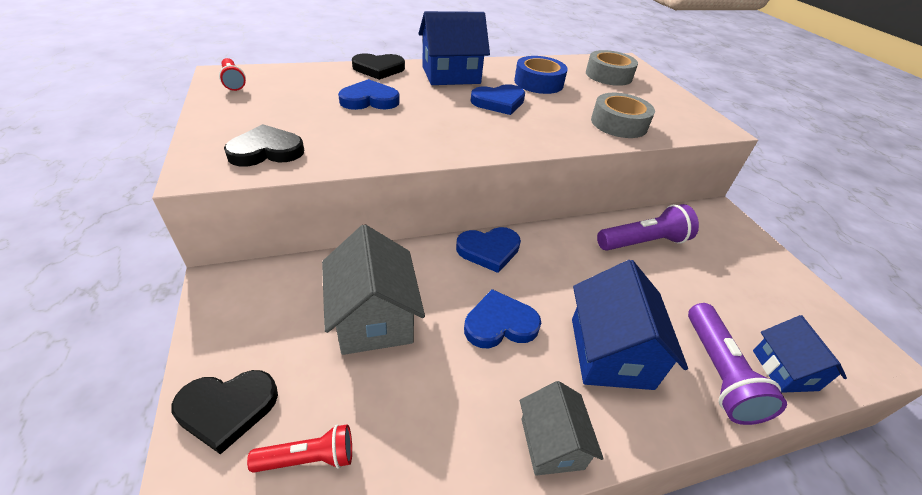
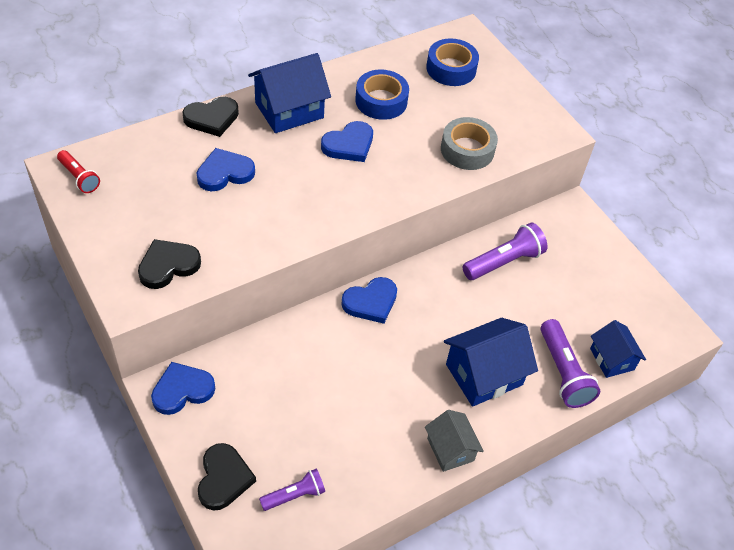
camera: 15 degrees left, 10 degrees up
(227, 409) = (224, 478): black heart -> black heart turned 60 degrees counterclockwise
(309, 458) = (295, 495): red flashlight -> purple flashlight
(374, 318) = (297, 388): grey house -> none
(500, 324) = (396, 370): blue heart -> blue heart (182, 390)
(608, 75) = (451, 69): grey tape -> blue tape
(610, 352) = (484, 374): blue house -> blue house turned 75 degrees clockwise

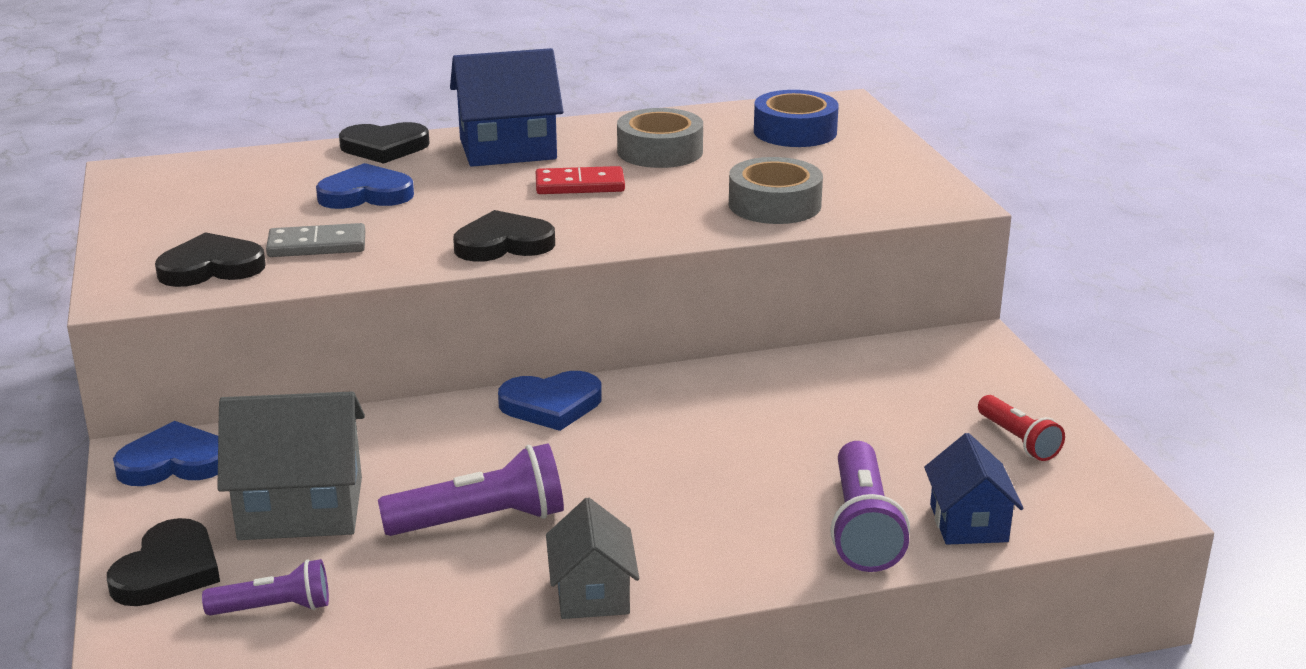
camera: 20 degrees right, 25 degrees down
(79, 178) = (149, 181): red flashlight -> red flashlight (1018, 440)
(221, 232) = (317, 245): none -> grey domino
(272, 415) = (301, 508): none -> grey house
(330, 213) = (503, 244): none -> black heart
(349, 145) = (580, 185): blue heart -> red domino
(381, 101) = (660, 151): blue tape -> grey tape
(484, 374) = (707, 510): blue house -> none
(504, 261) = (816, 386): purple flashlight -> purple flashlight (482, 521)

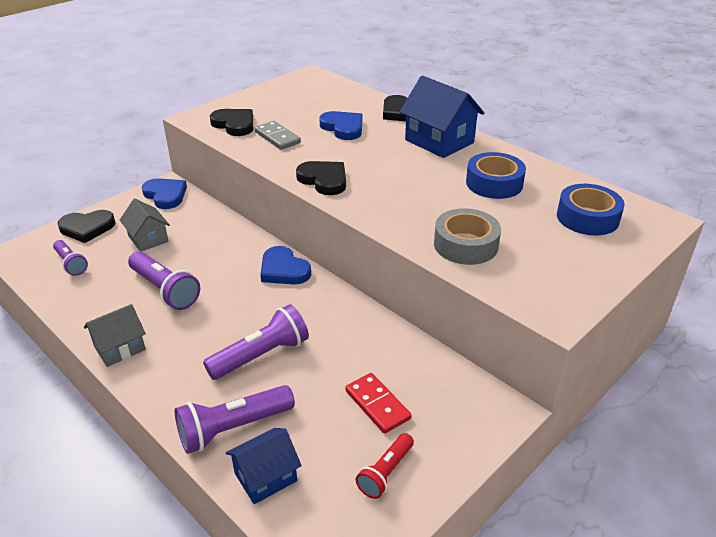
camera: 60 degrees right, 10 degrees up
(301, 508) = (148, 239): grey house -> grey house, size x0.62
(580, 185) = (418, 176): red domino -> red domino (377, 405)
(660, 151) = (494, 183): grey tape -> blue tape
(733, 471) = (262, 355): none -> purple flashlight

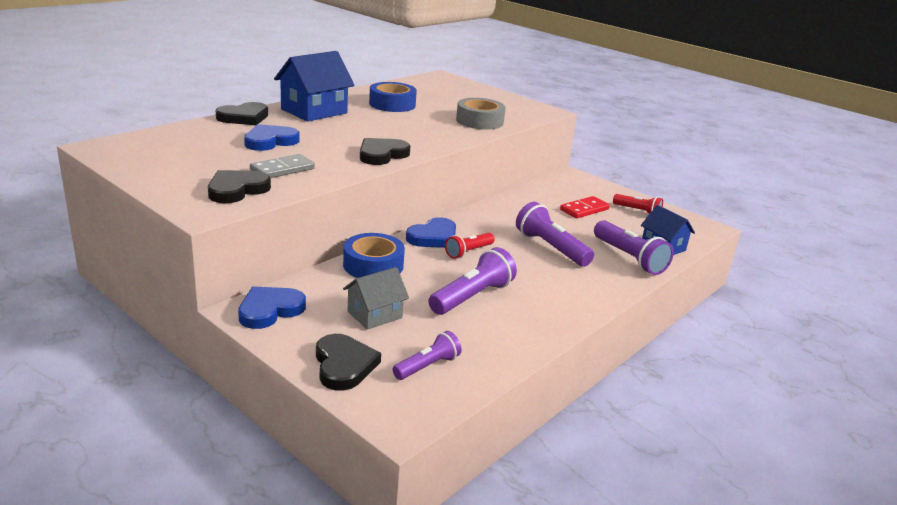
camera: 95 degrees left, 10 degrees down
(119, 348) = (563, 315): grey house -> none
(251, 291) = (468, 252): none -> red flashlight
(587, 217) = (440, 90): blue tape -> blue tape (373, 265)

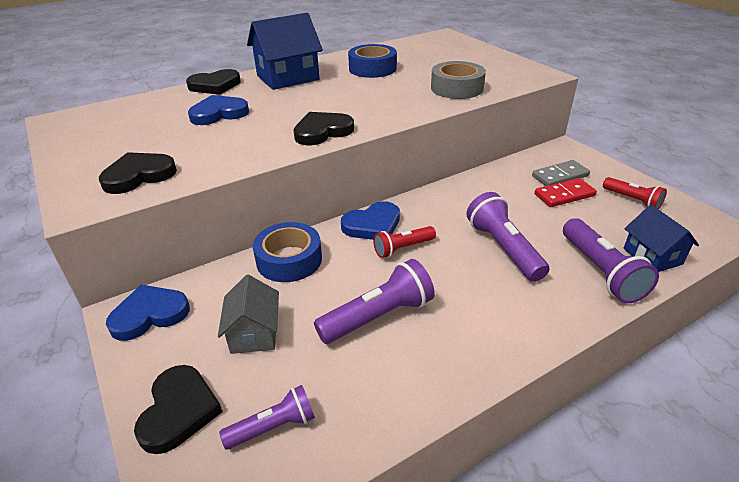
camera: 20 degrees right, 10 degrees up
(282, 169) = (204, 150): grey domino -> grey domino (560, 176)
(374, 315) = (254, 333): grey house -> grey house turned 75 degrees counterclockwise

